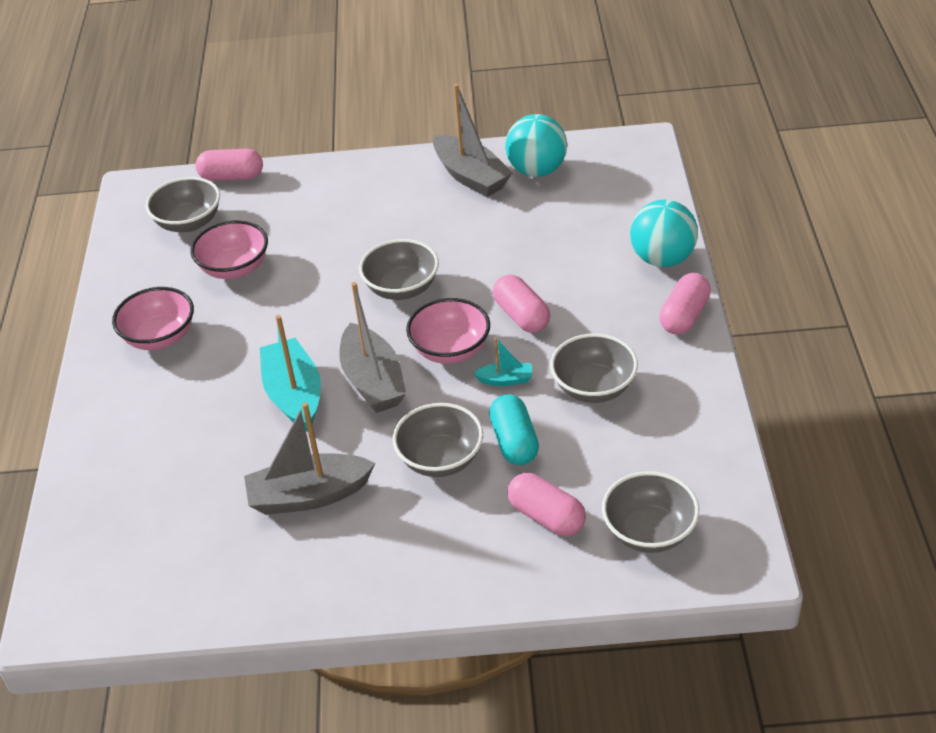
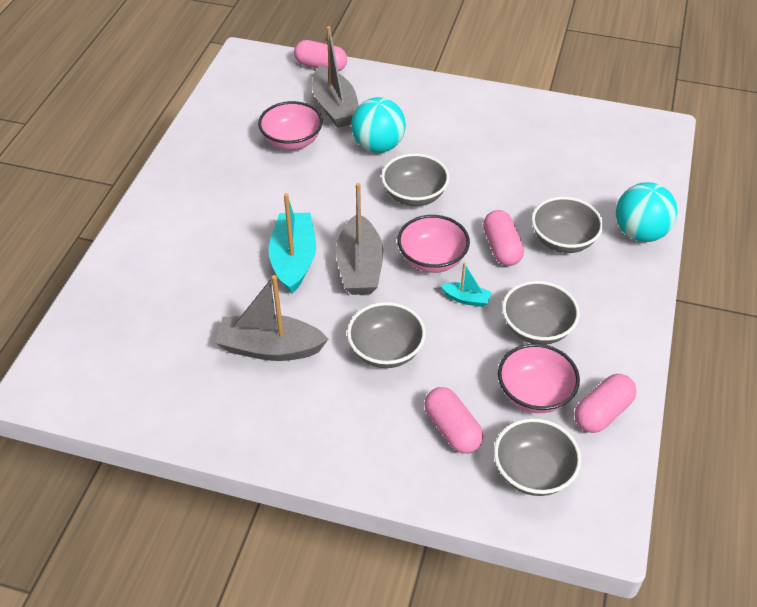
camera: 15 degrees right, 5 degrees up
(160, 337) = (213, 181): pink bowl -> pink bowl (534, 394)
(188, 222) = (273, 94): grey bowl -> grey bowl (563, 240)
(471, 176) = (508, 117): grey boat -> grey boat (335, 107)
(514, 442) = (452, 355): turquoise capsule -> none
(537, 170) = (564, 127): turquoise ball -> turquoise ball (378, 146)
(684, 316) = (638, 289): pink capsule -> pink capsule (602, 412)

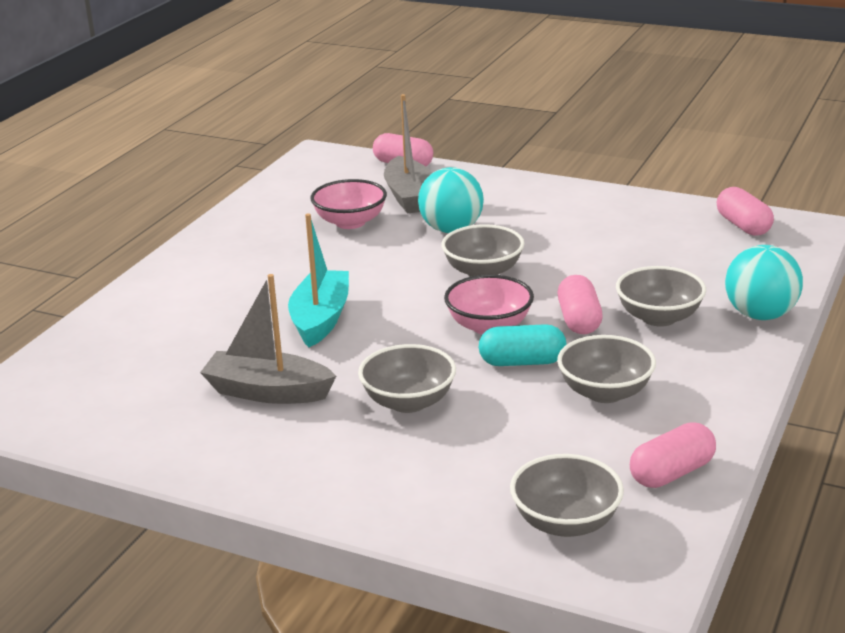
camera: 10 degrees right, 20 degrees down
(360, 267) = (398, 329): grey boat -> none
(452, 429) = (471, 476): pink capsule -> pink capsule (743, 226)
(466, 299) = (522, 362): turquoise boat -> turquoise capsule
(534, 394) = (586, 451): pink bowl -> none

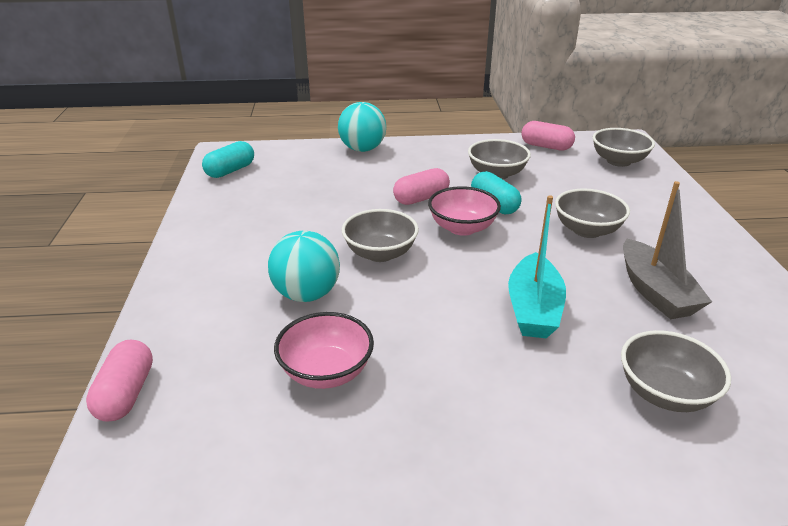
camera: 120 degrees left, 5 degrees up
(320, 319) = (533, 309): turquoise boat -> turquoise boat turned 60 degrees counterclockwise
(409, 197) = (234, 350): grey boat -> none
(659, 317) = (392, 175): grey bowl -> grey bowl (665, 393)
(743, 226) = (230, 171): pink capsule -> turquoise capsule

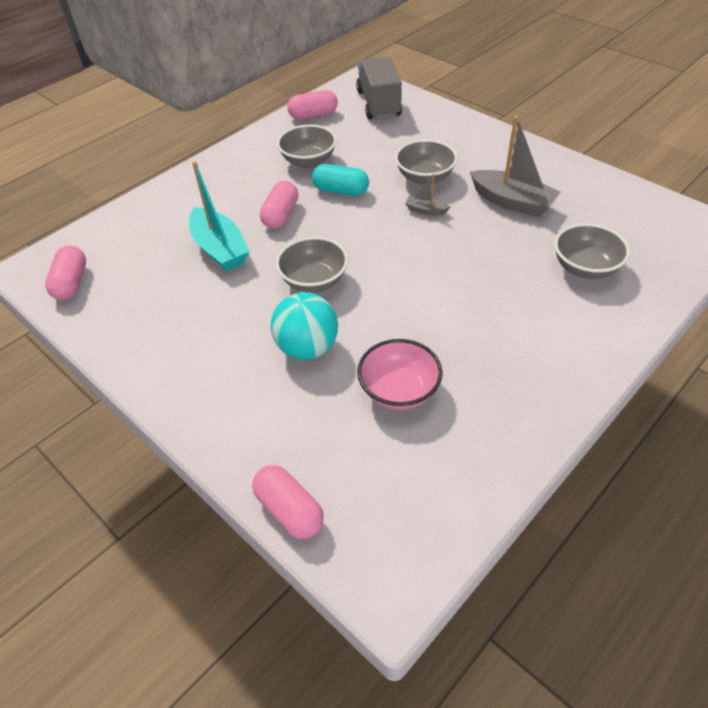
camera: 40 degrees left, 15 degrees up
(230, 171) = (71, 283): turquoise capsule -> pink capsule
(362, 149) = (167, 194): turquoise ball -> none
(462, 228) = (343, 224): pink bowl -> none
(533, 309) = (462, 259): turquoise boat -> turquoise boat (220, 249)
(551, 254) = (426, 210): none -> grey boat
(618, 161) = (378, 104): grey bowl -> grey truck

